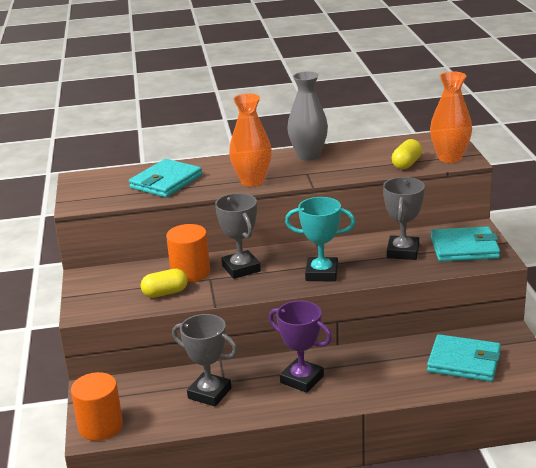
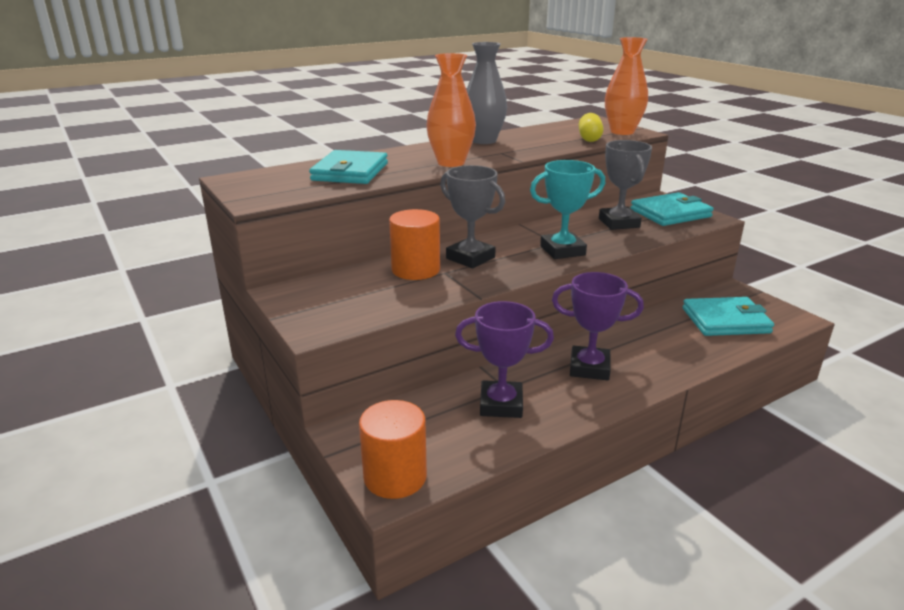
camera: 25 degrees left, 0 degrees up
(165, 293) = (405, 293): yellow capsule -> none
(209, 393) = (501, 404): grey trophy -> purple trophy

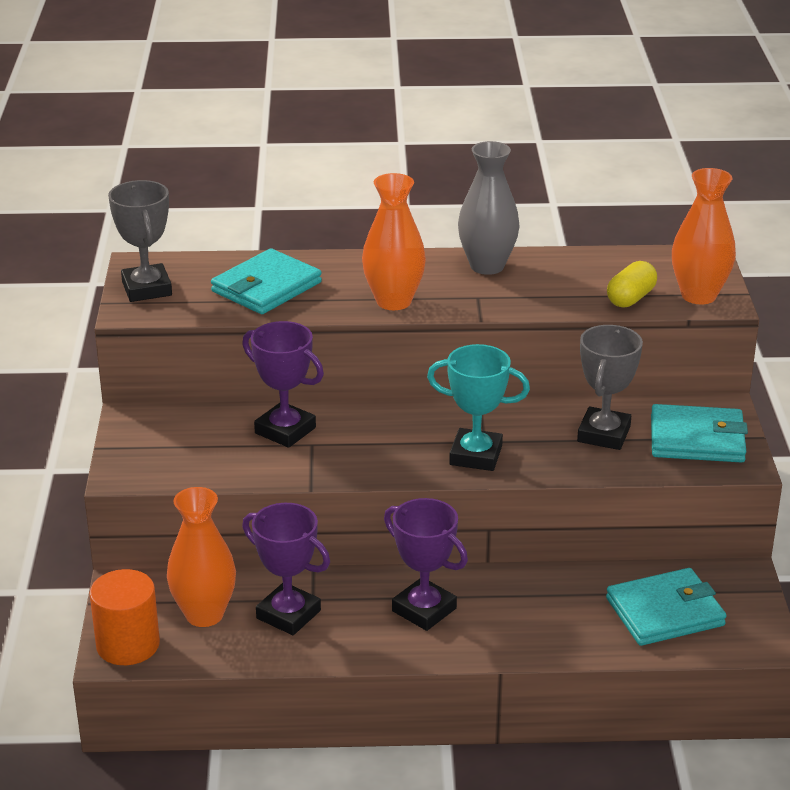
camera: 30 degrees right, 5 degrees up
(415, 270) = (285, 430): orange cylinder -> purple trophy
(436, 428) = (204, 614): none -> orange vase
(470, 258) = (360, 433): grey trophy -> grey trophy (147, 289)
(725, 320) = (665, 612): turquoise wallet -> turquoise wallet turned 45 degrees counterclockwise

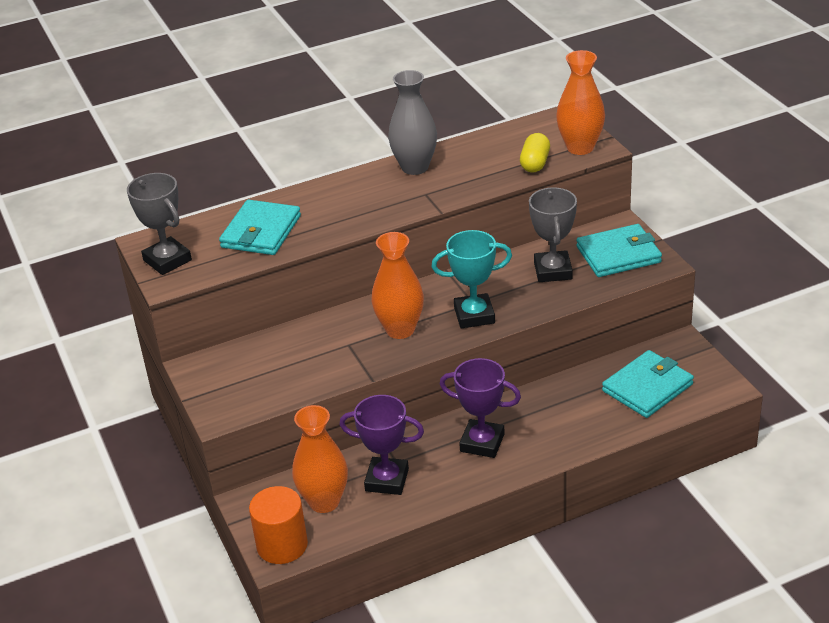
camera: 20 degrees left, 5 degrees up
(285, 430) = (321, 340): purple trophy -> none
(393, 301) = (366, 215): orange vase -> orange vase (400, 329)

